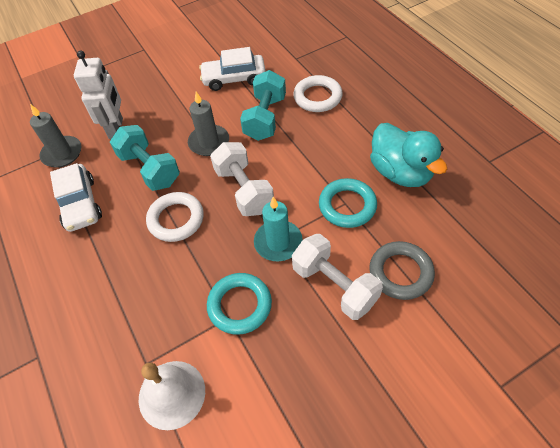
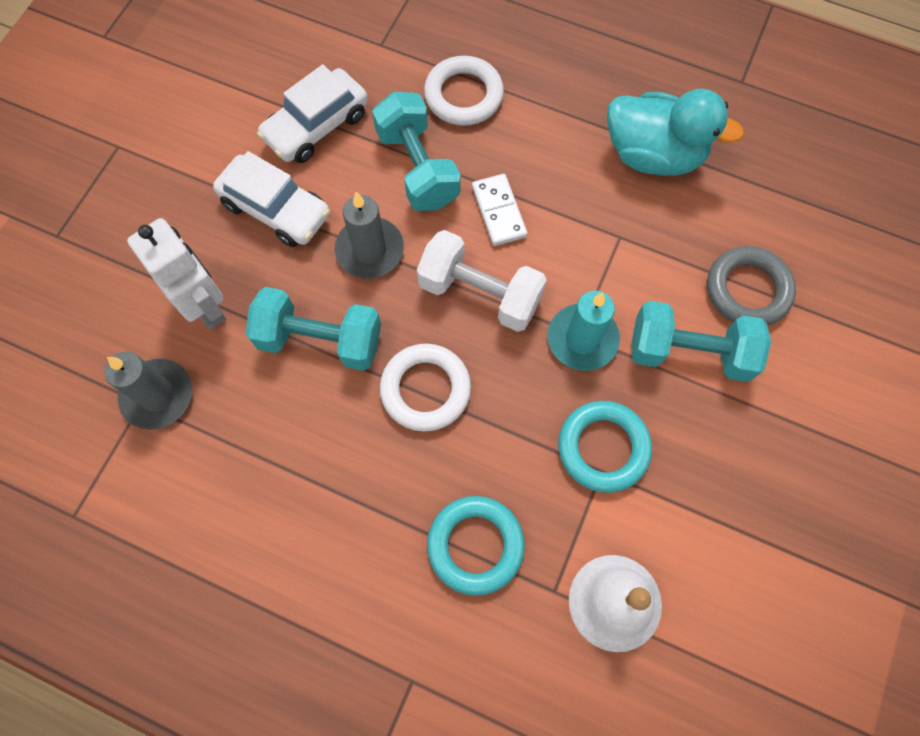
camera: 40 degrees left, 15 degrees up
(80, 204) = (266, 452): white car -> white car (276, 209)
(288, 157) = (499, 211): none -> white domino
(334, 285) = (689, 352): white dumbbell -> turquoise dumbbell
(347, 206) = (625, 239): turquoise ring -> turquoise ring (475, 545)

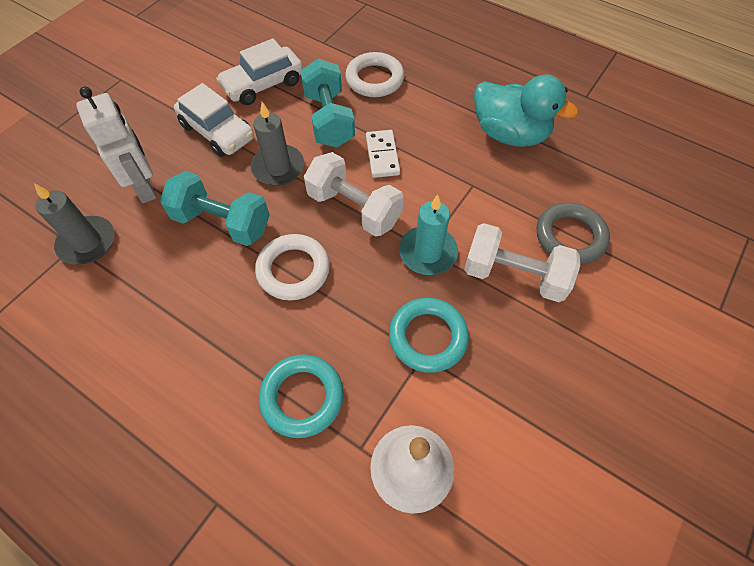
camera: 10 degrees right, 10 degrees down
(689, 352) = (514, 275): turquoise dumbbell -> white dumbbell

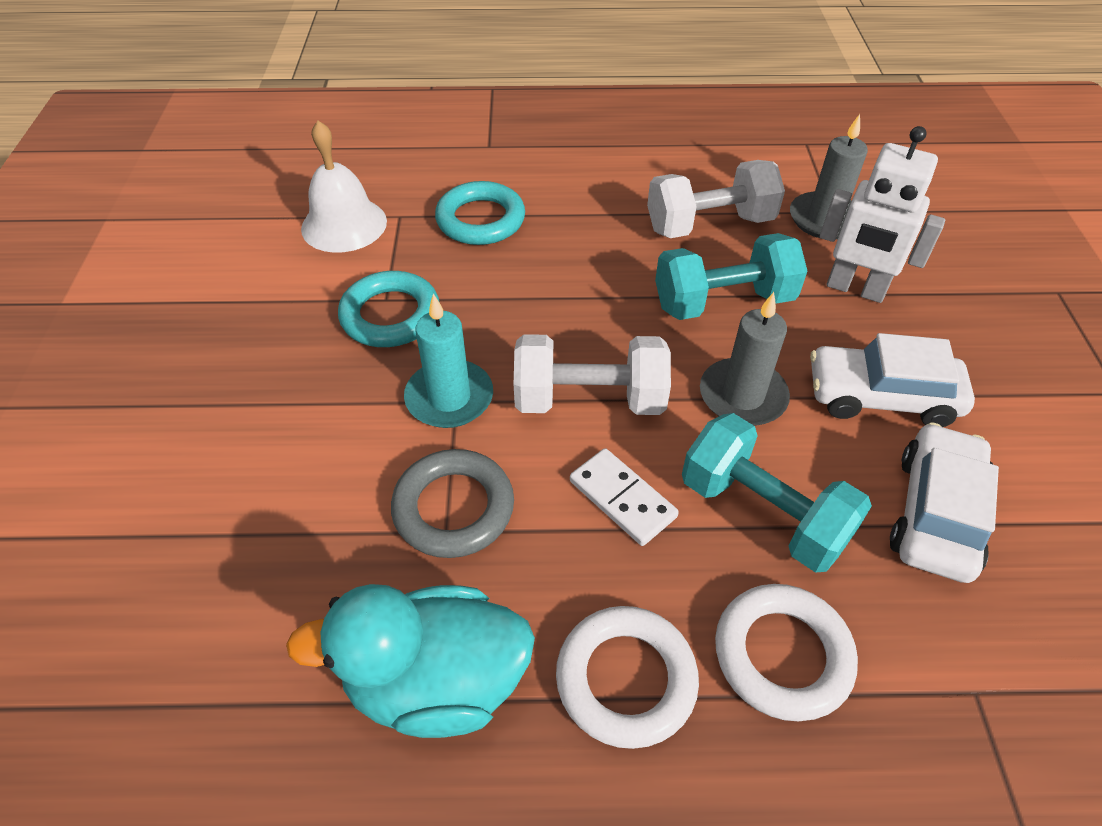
camera: 145 degrees right, 10 degrees down
(293, 270) = (592, 300): white ring -> white ring (626, 679)
(514, 275) = (316, 429): white dumbbell -> white dumbbell (709, 224)
(570, 237) = (250, 528): grey ring -> grey ring (453, 508)

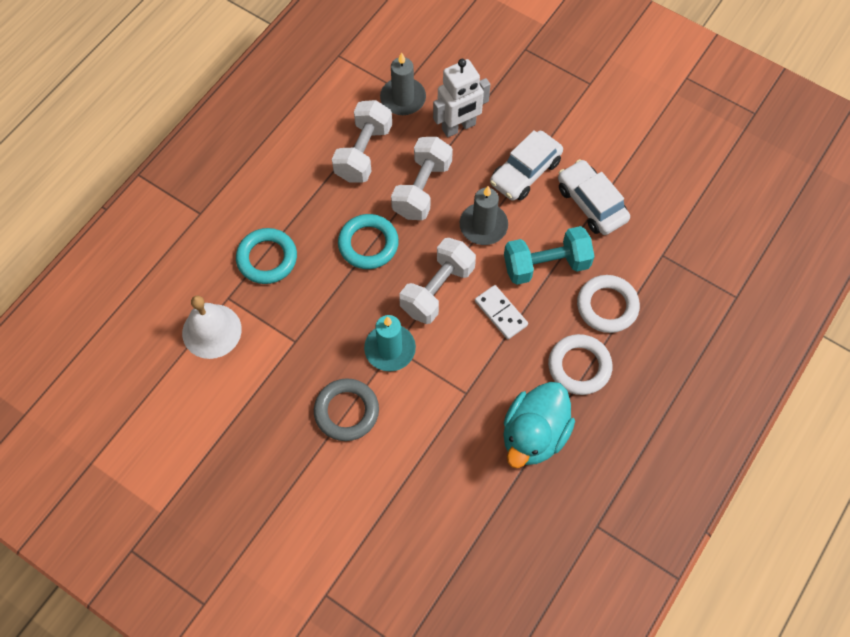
camera: 55 degrees left, 15 degrees up
(390, 315) = (310, 345): turquoise ring -> turquoise ring (368, 244)
(453, 508) = (456, 383): grey ring -> grey ring (346, 411)
(622, 499) = (500, 313): white domino -> white domino turned 60 degrees clockwise
(723, 302) = (422, 189): turquoise dumbbell -> white dumbbell

